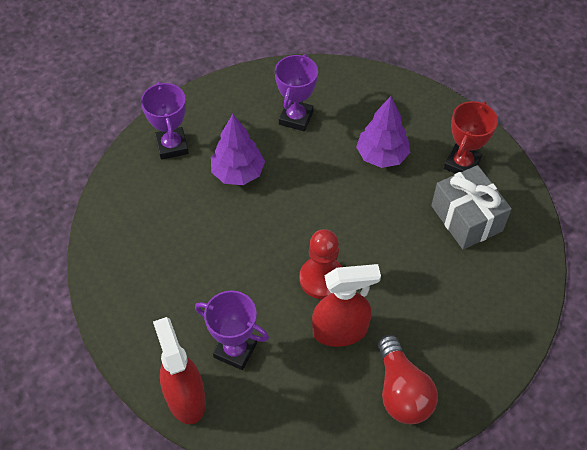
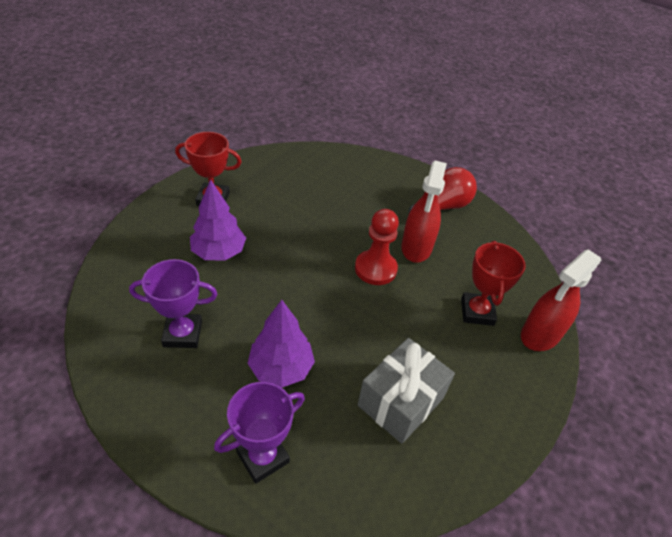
camera: 115 degrees left, 10 degrees down
(235, 350) = (477, 312): purple trophy -> red trophy
(340, 331) = (416, 248): red spray bottle -> red spray bottle turned 135 degrees counterclockwise
(466, 218) = (272, 191): grey gift -> grey gift (400, 401)

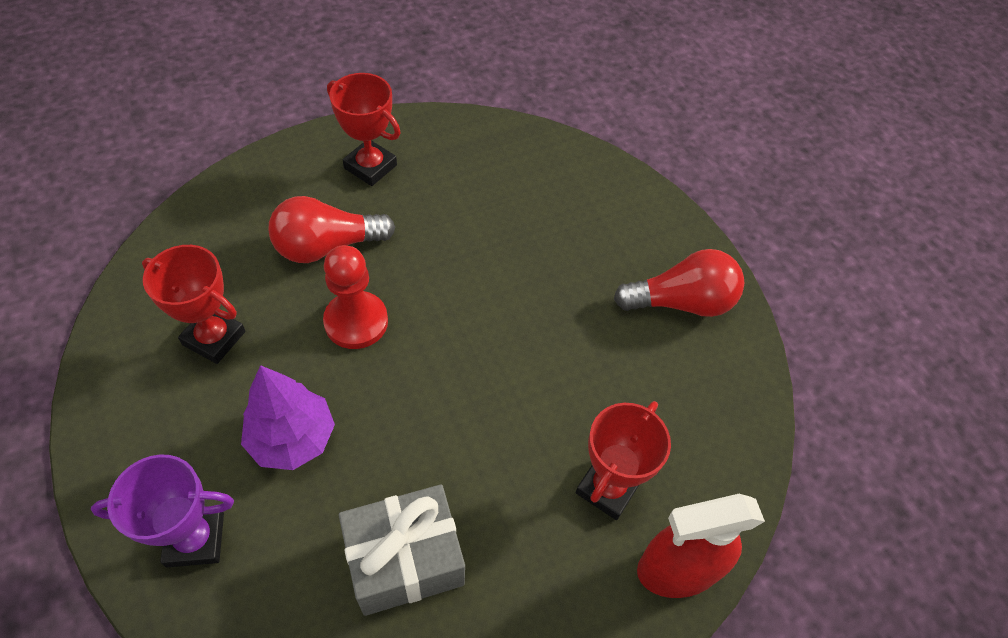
camera: 30 degrees right, 10 degrees up
(182, 334) = (214, 338): purple trophy -> red trophy
(219, 252) = (327, 246): purple tree -> red light bulb
(375, 269) = (510, 357): red pawn -> red pawn (356, 321)
(416, 248) = (593, 350): red spray bottle -> none

